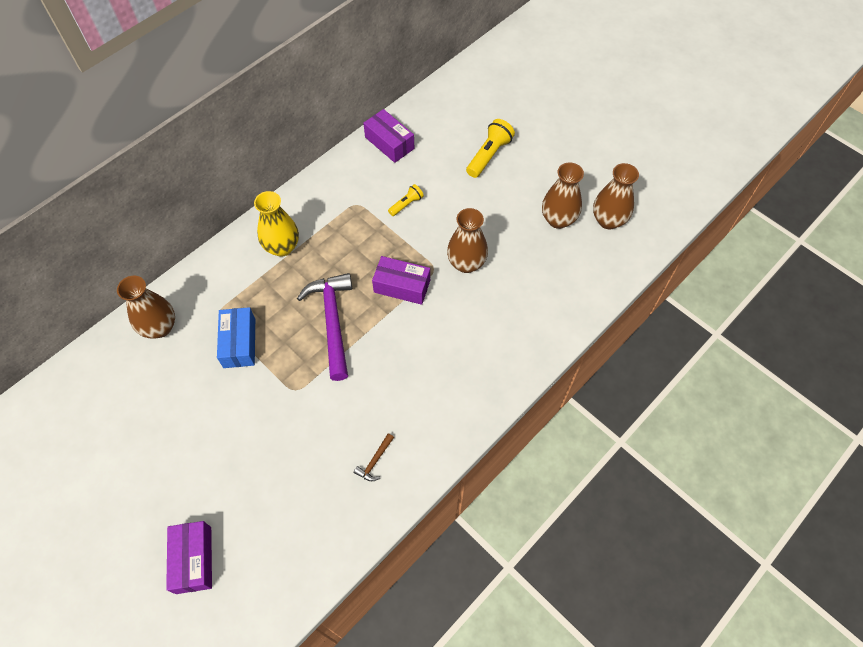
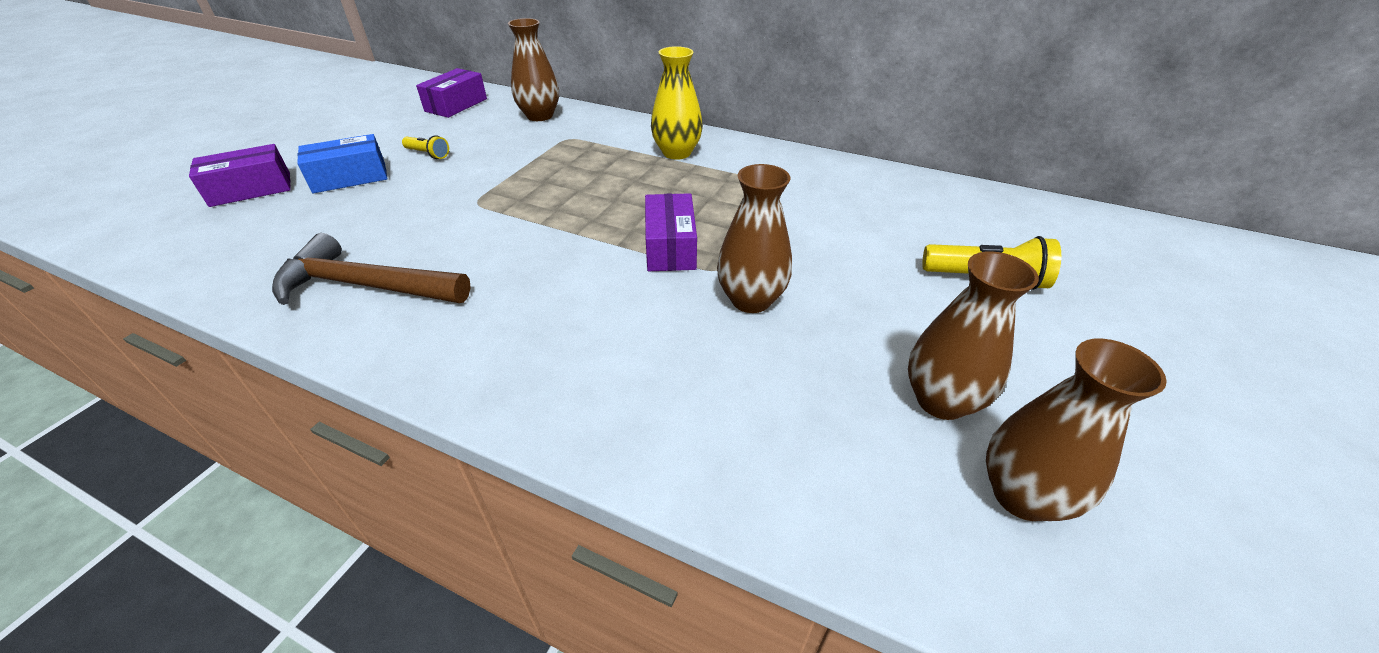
camera: 70 degrees right, 20 degrees down
(239, 343) = (534, 156): blue box -> blue box (350, 177)
(332, 321) = (586, 206): purple hammer -> none
(374, 461) = (365, 286): brown hammer -> brown hammer, size x2.39
(389, 143) = (901, 187): purple box -> purple box (456, 105)
(406, 204) = (813, 221): yellow flashlight -> yellow flashlight (428, 154)

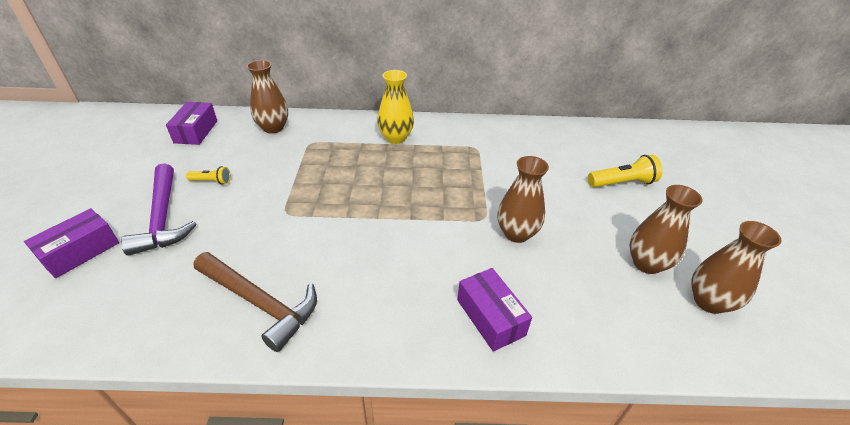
camera: 25 degrees left, 0 degrees up
(350, 177) = (163, 218): blue box -> purple hammer
(365, 286) = (260, 303): brown hammer -> brown hammer turned 135 degrees counterclockwise
(670, 247) = (444, 211): purple box -> purple box (490, 317)

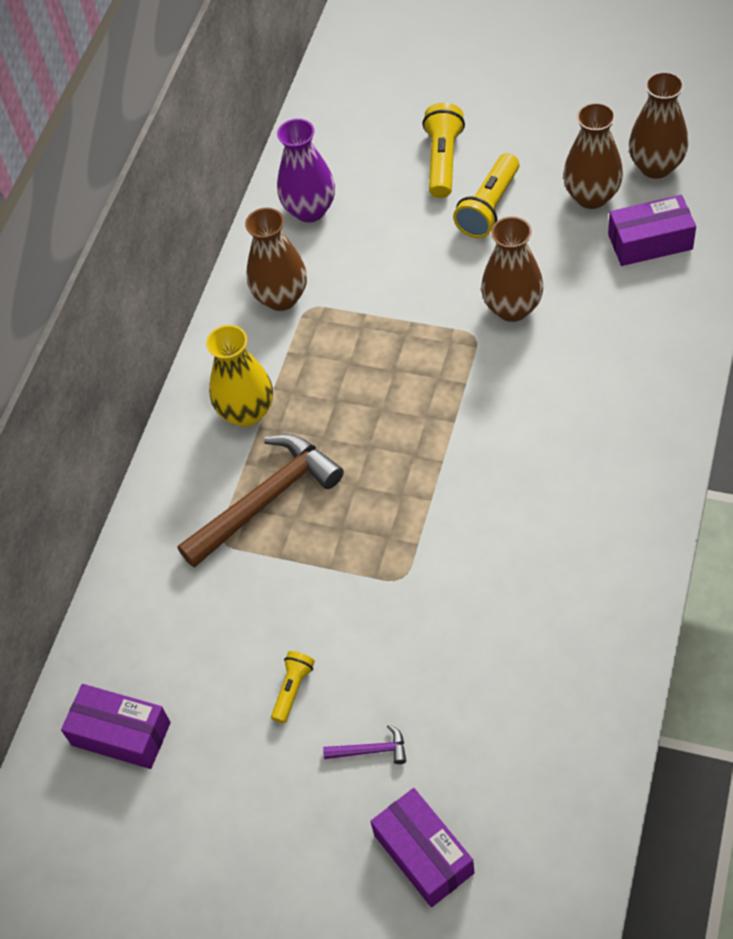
camera: 65 degrees left, 15 degrees up
(163, 218) = (371, 750): purple hammer -> purple hammer, size x0.42
(260, 303) = (572, 606): brown hammer -> brown hammer (266, 499)
(273, 128) = (152, 600): brown vase -> brown vase (281, 297)
(490, 317) = (639, 369): purple box -> purple box (650, 242)
(546, 137) = (310, 210): none -> purple vase
(598, 209) = (489, 207): none -> yellow flashlight

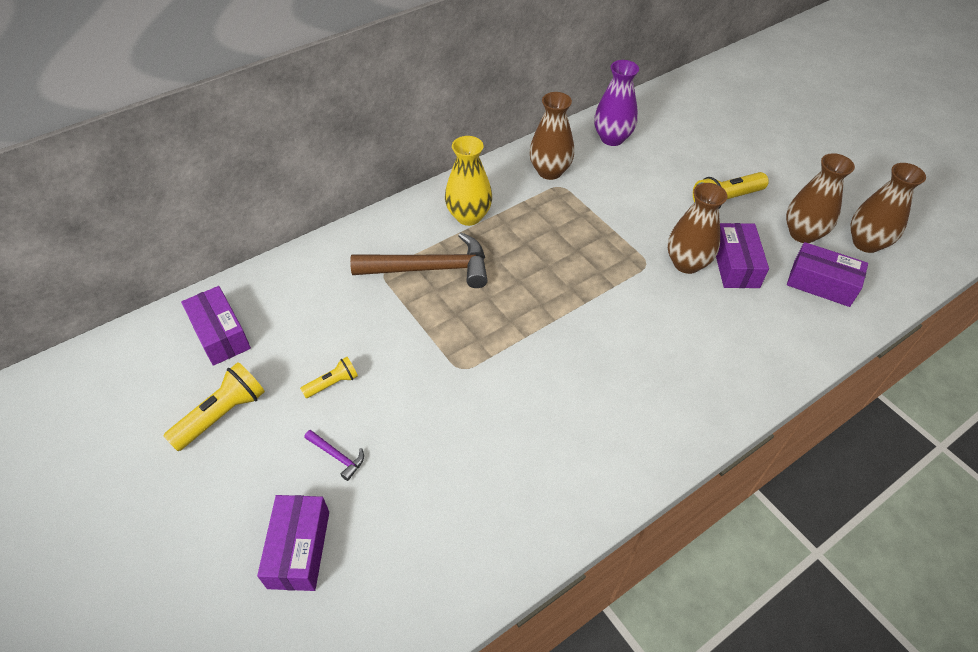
camera: 30 degrees right, 5 degrees down
(443, 161) = (719, 159): yellow flashlight -> yellow flashlight (222, 414)
(558, 277) = (735, 265): none -> purple box

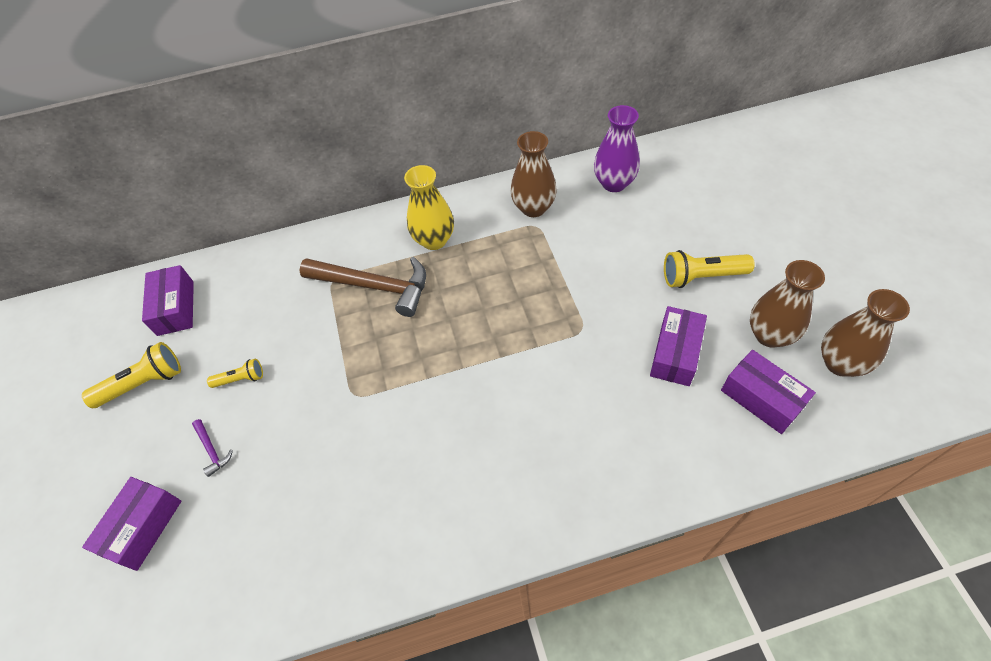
camera: 25 degrees right, 5 degrees up
(687, 263) = (624, 339): brown vase -> none

